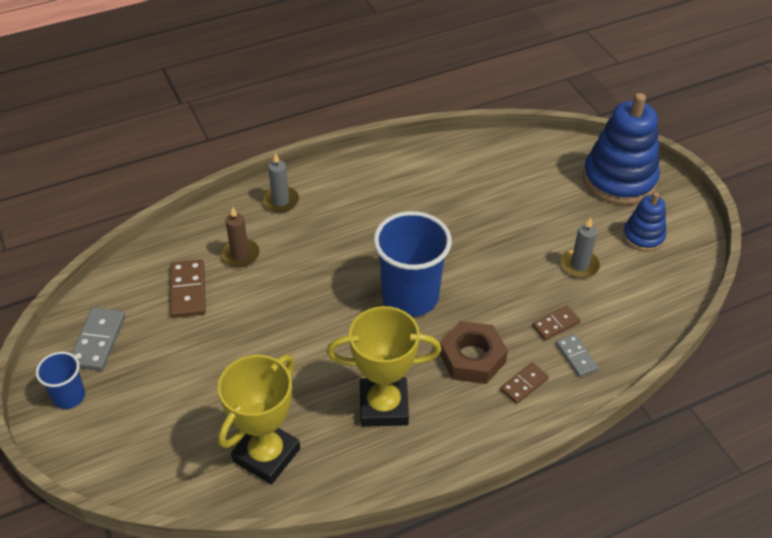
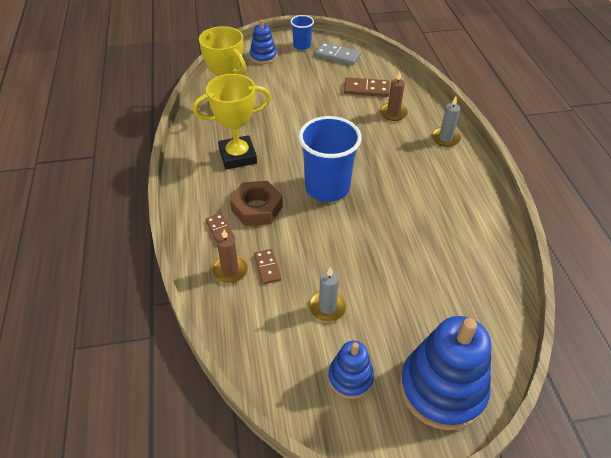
camera: 105 degrees right, 0 degrees up
(112, 445) = (263, 56): none -> blue stacking toy
(383, 406) = (238, 156): yellow trophy -> yellow trophy turned 60 degrees clockwise
(576, 357) = (230, 270): grey domino -> brown candle

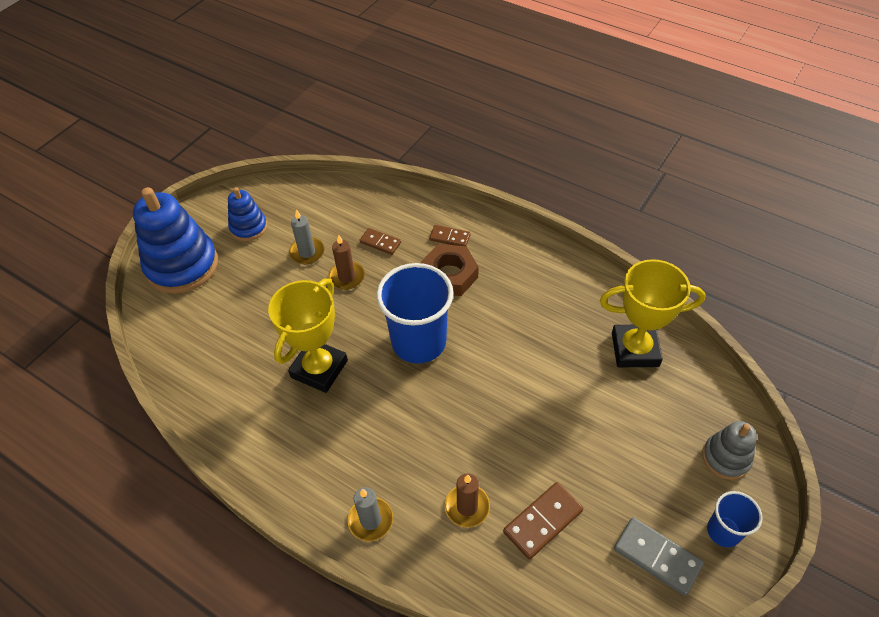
camera: 135 degrees right, 5 degrees up
(230, 270) = (403, 221): brown candle -> brown candle (347, 277)
(238, 156) = (534, 304): yellow trophy -> yellow trophy (319, 369)
(263, 56) = (726, 458): blue stacking toy -> grey stacking toy
(337, 56) = (657, 557): grey domino -> grey domino turned 60 degrees clockwise

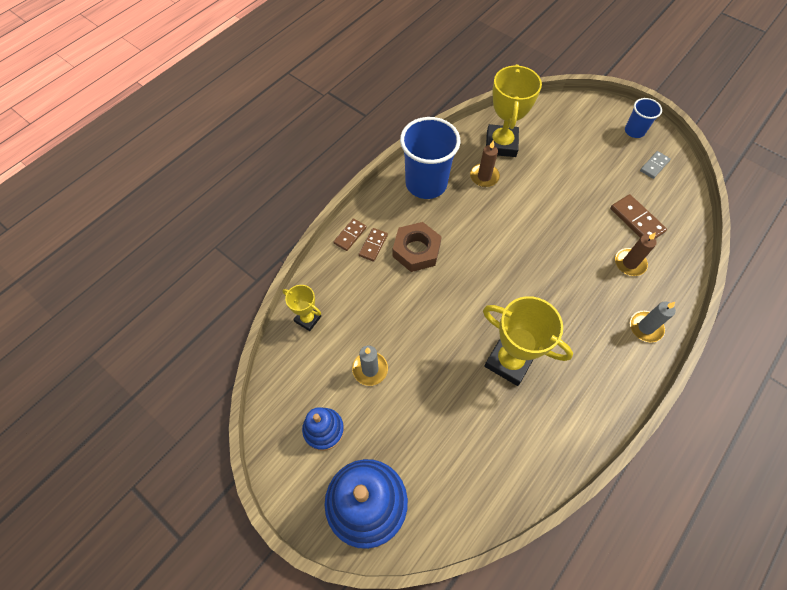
camera: 85 degrees left, 10 degrees up
(347, 277) = (407, 333): brown candle -> brown candle (484, 177)
(357, 200) = (307, 319): none -> yellow trophy
(380, 242) = (369, 302): brown domino -> brown domino (350, 235)
(419, 342) = (485, 280): blue cup -> blue cup (426, 183)
(657, 557) = (654, 166): grey domino -> grey domino, size x0.65
(726, 458) = (585, 118): grey stacking toy -> none

